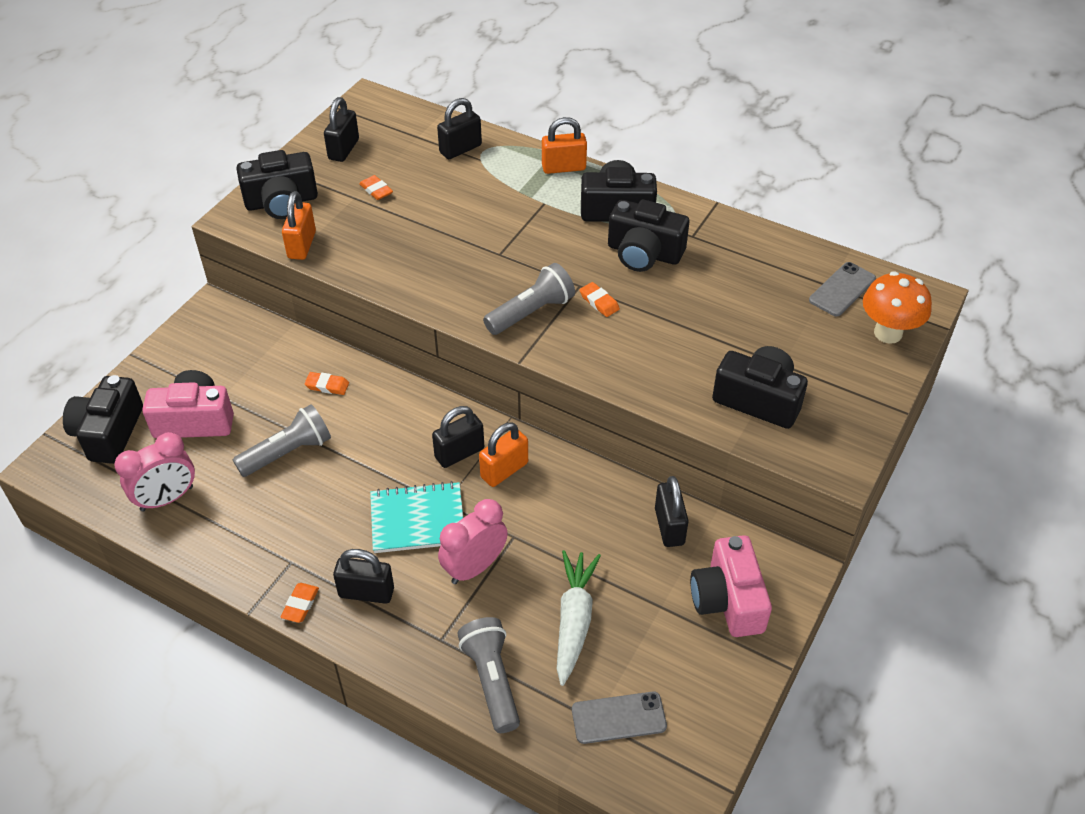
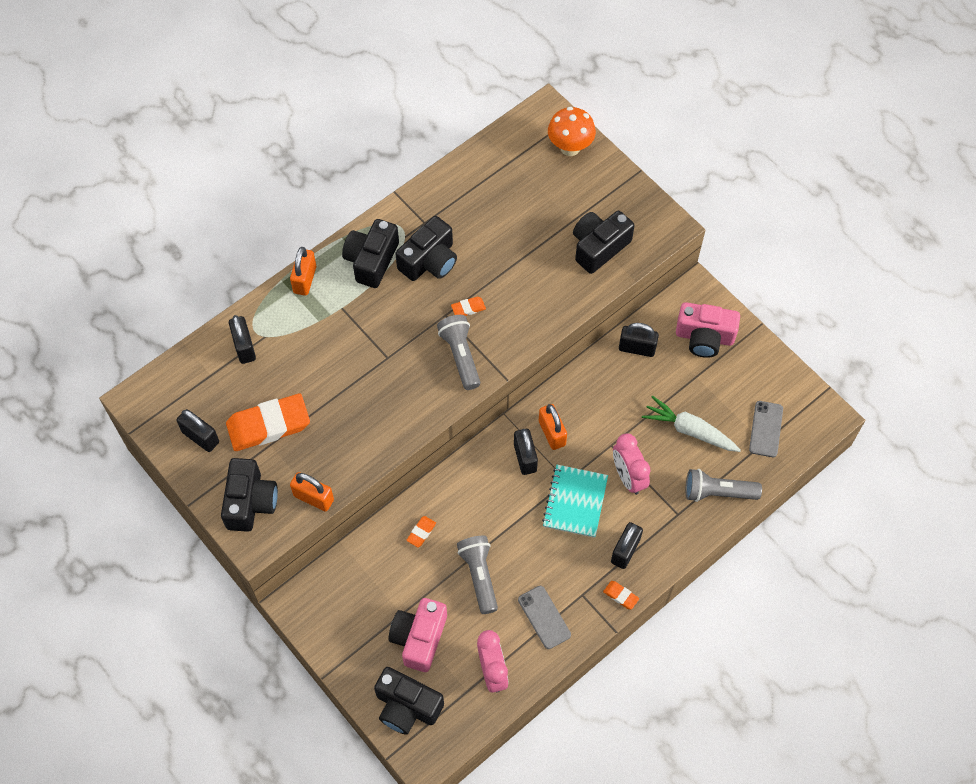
camera: 70 degrees left, 15 degrees up
(376, 190) = (268, 425): orange eraser -> orange eraser, size x2.36
(842, 289) = (519, 154): grey phone -> grey phone (544, 617)

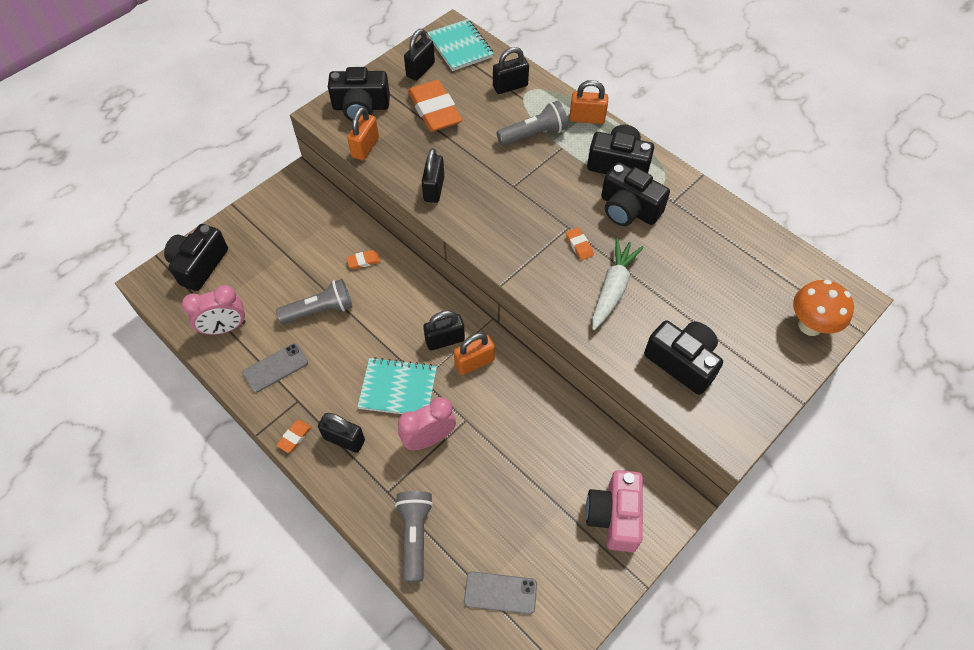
camera: 85 degrees right, 5 degrees down
(170, 393) = (460, 47): none -> turquoise notebook
(419, 638) = (261, 268): pink camera -> none
(421, 532) = (363, 261): orange eraser -> orange eraser turned 45 degrees counterclockwise
(460, 356) = (522, 243): grey flashlight -> grey flashlight (533, 134)
(637, 348) = (587, 441): black padlock -> black padlock (434, 189)
(689, 430) = (490, 501): white carrot -> white carrot (613, 288)

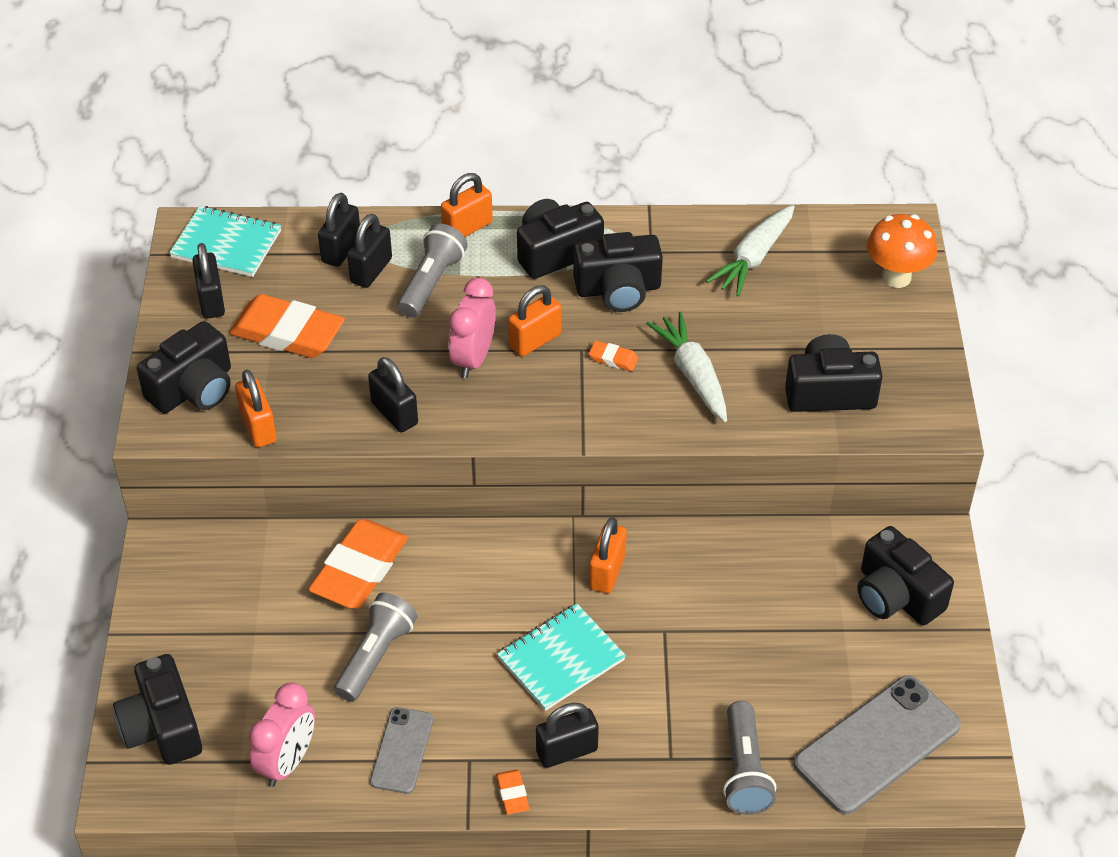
camera: 45 degrees left, 10 degrees down
(363, 261) = (359, 569): orange eraser -> orange eraser, size x2.36
(414, 536) = (744, 770): grey flashlight -> grey flashlight turned 135 degrees counterclockwise
(429, 439) = (650, 677): pink clock -> pink clock (473, 359)
(445, 340) = (550, 575): black padlock -> black padlock (371, 270)
(500, 593) = (877, 745): grey phone -> grey phone, size x1.80
(549, 204) = (535, 340): none -> orange padlock
(614, 516) = (896, 595): pink camera -> black camera
(729, 248) = (753, 259): none -> white carrot

